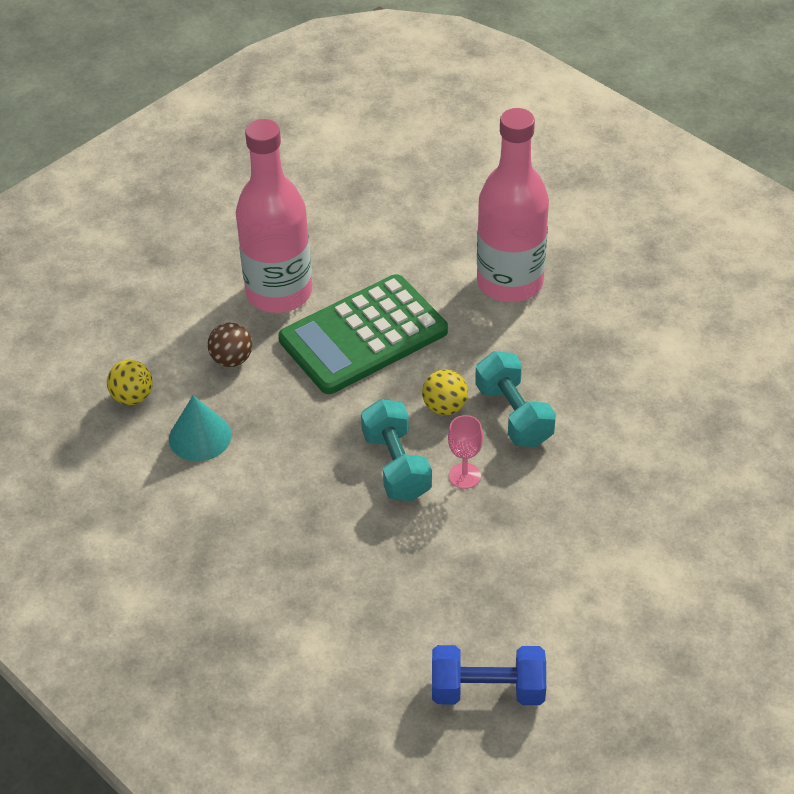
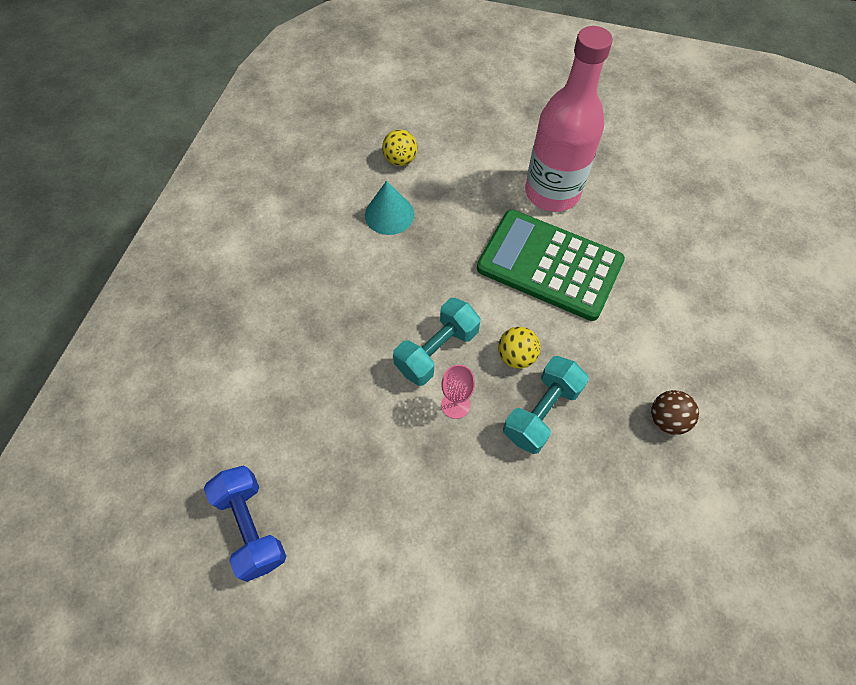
camera: 60 degrees right, 15 degrees up
(232, 359) = (470, 197): brown ball -> brown ball (667, 419)
(510, 282) = (682, 340): pink bottle -> none

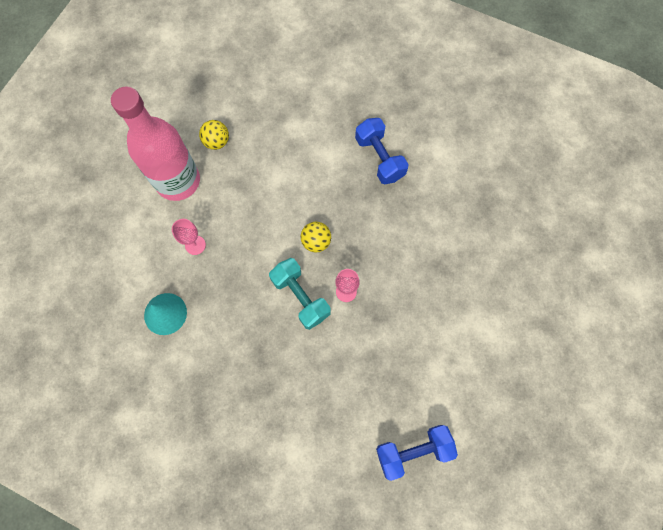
camera: 80 degrees left, 10 degrees up
(400, 160) = (109, 295): yellow ball -> yellow ball (217, 142)
(477, 225) = (195, 245): none -> pink goblet
(541, 412) = (361, 235): turquoise dumbbell -> none
(549, 265) = (245, 200): green calculator -> none
(667, 419) = (379, 158): brown ball -> blue dumbbell

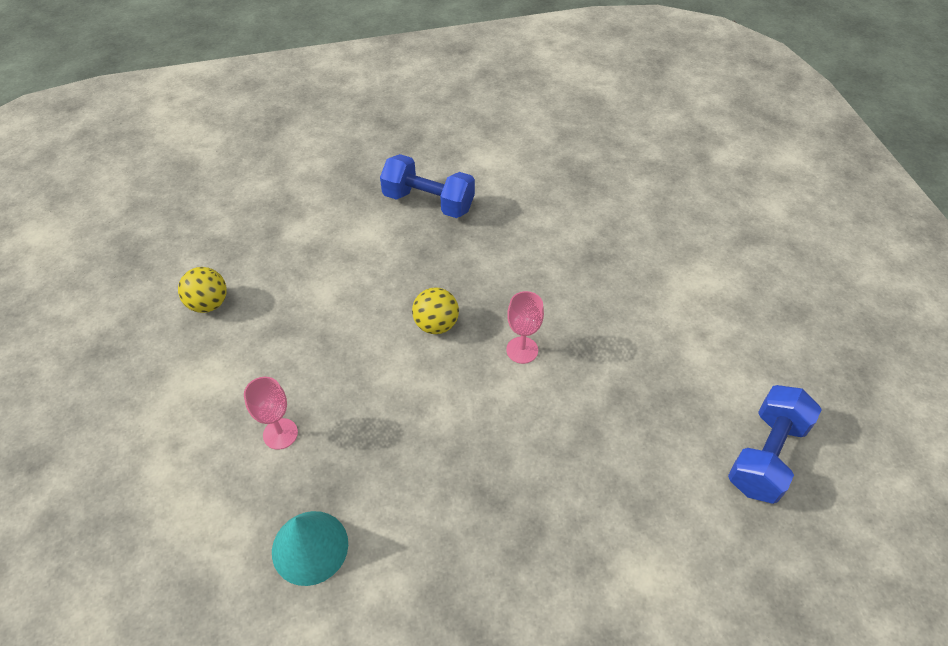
camera: 40 degrees left, 20 degrees down
(178, 181) = (190, 378): pink bottle -> none
(300, 297) = (475, 394): turquoise dumbbell -> none

